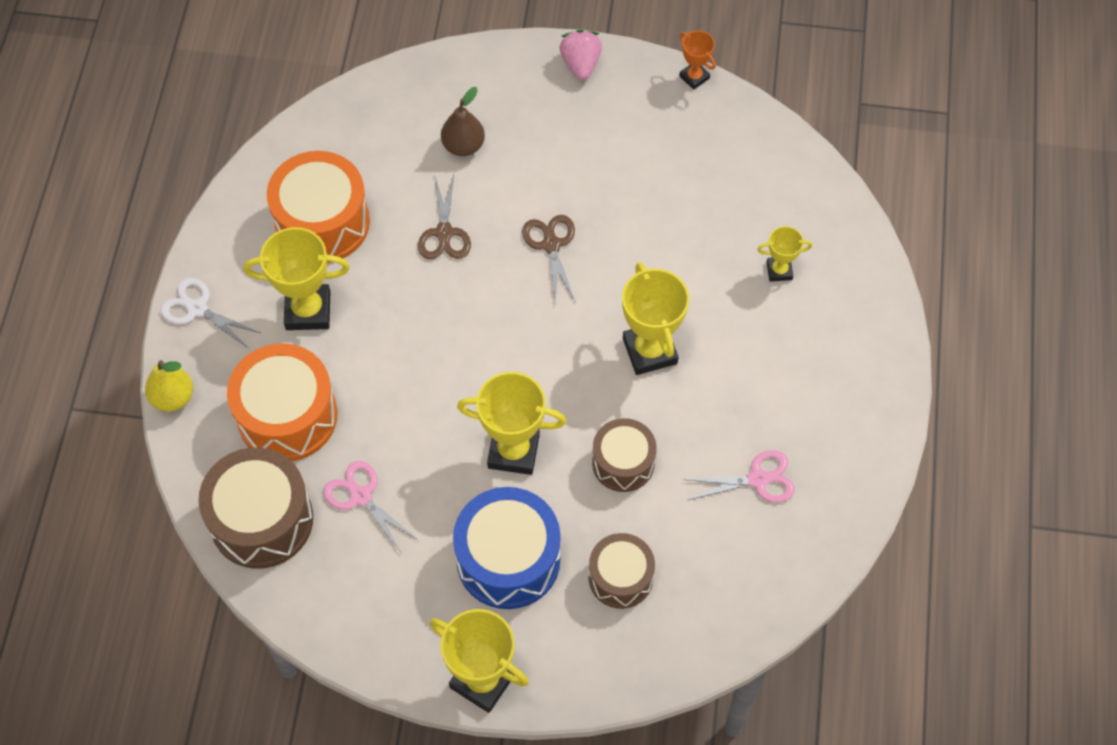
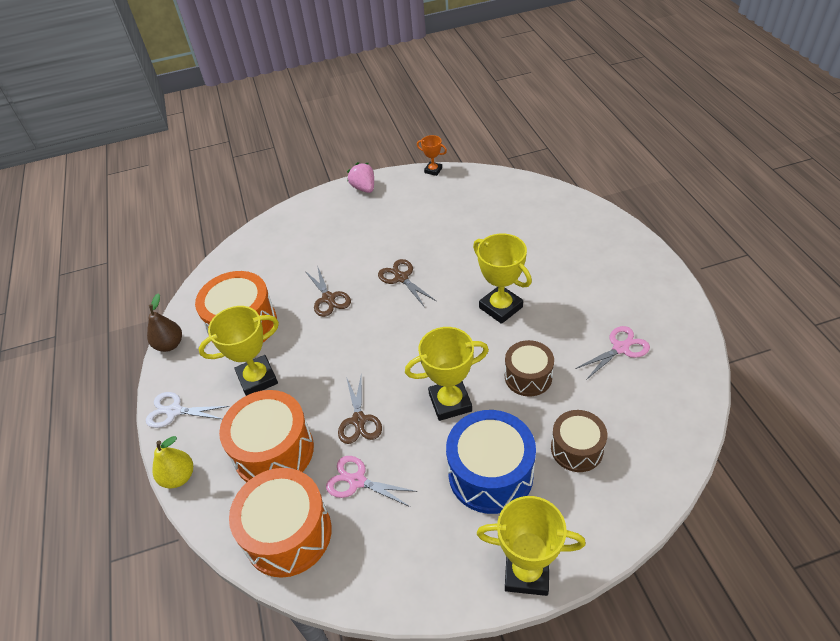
camera: 20 degrees left, 15 degrees down
(261, 520) = (288, 533): brown drum -> orange drum
(398, 423) = (359, 420): none -> brown scissors
(463, 146) = (315, 250): brown pear -> brown pear (170, 344)
(779, 271) = (547, 236): yellow trophy -> none

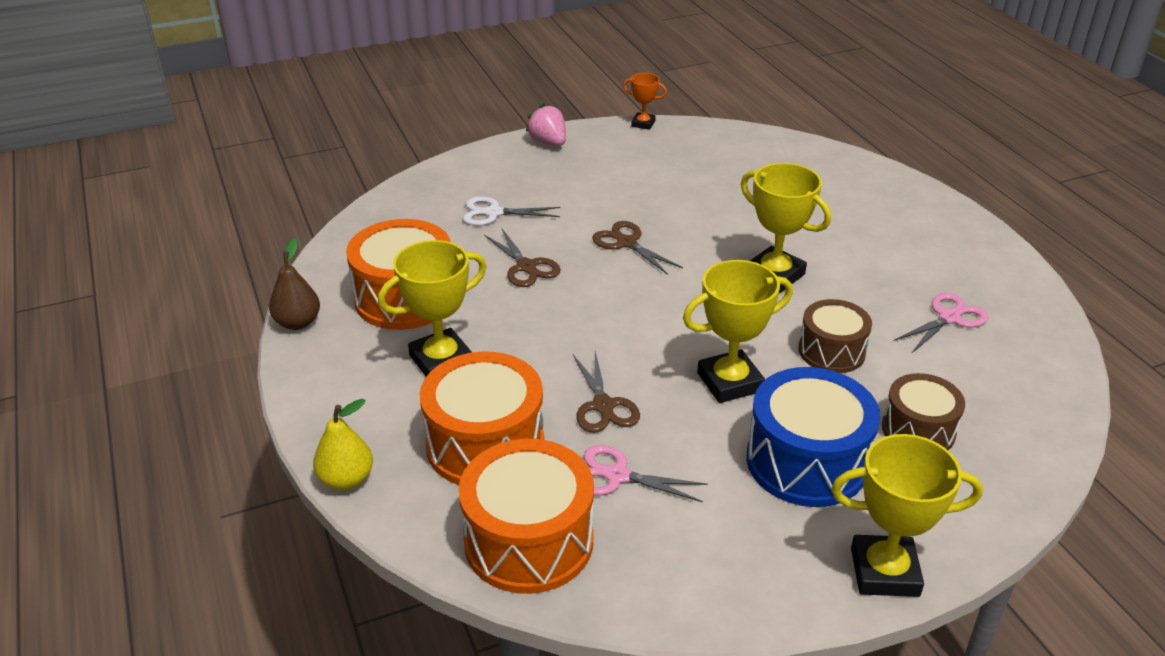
camera: 10 degrees left, 10 degrees down
(174, 411) = (322, 401): white scissors -> white scissors (493, 213)

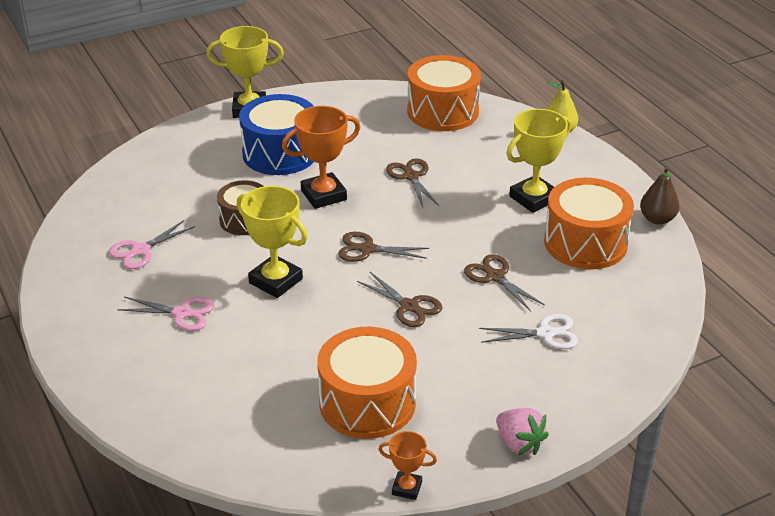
camera: 175 degrees right, 0 degrees up
(485, 444) = (483, 152): orange drum -> orange drum (367, 403)
(617, 476) = (397, 141): pink scissors -> pink scissors (182, 313)
(670, 305) = (367, 249): none -> brown scissors
(729, 382) = (323, 195): yellow trophy -> orange trophy
(918, 430) = (201, 173): brown drum -> none

